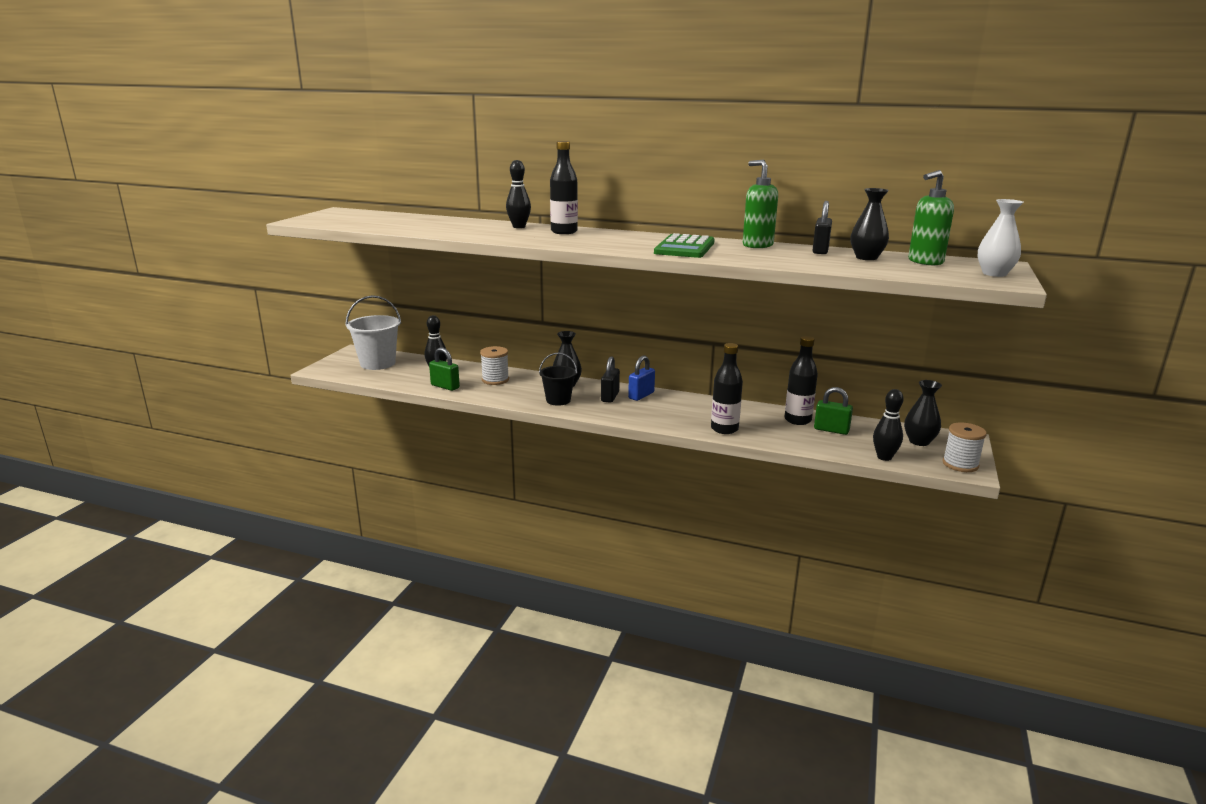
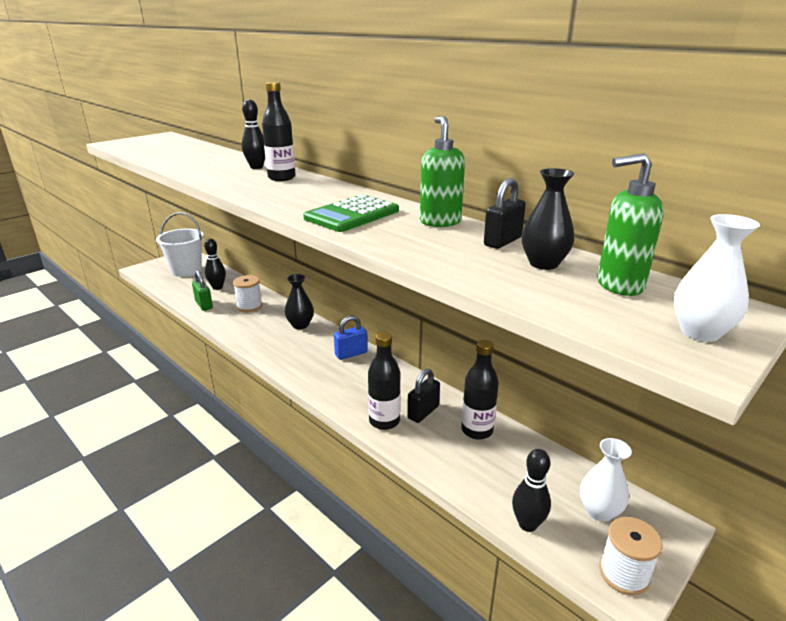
camera: 25 degrees right, 5 degrees up
(558, 400) = (272, 342): black bucket -> none
(610, 397) = (321, 348): black padlock -> black padlock (423, 412)
(831, 430) = (502, 457): green padlock -> none
(919, 441) = (599, 511): black vase -> white vase

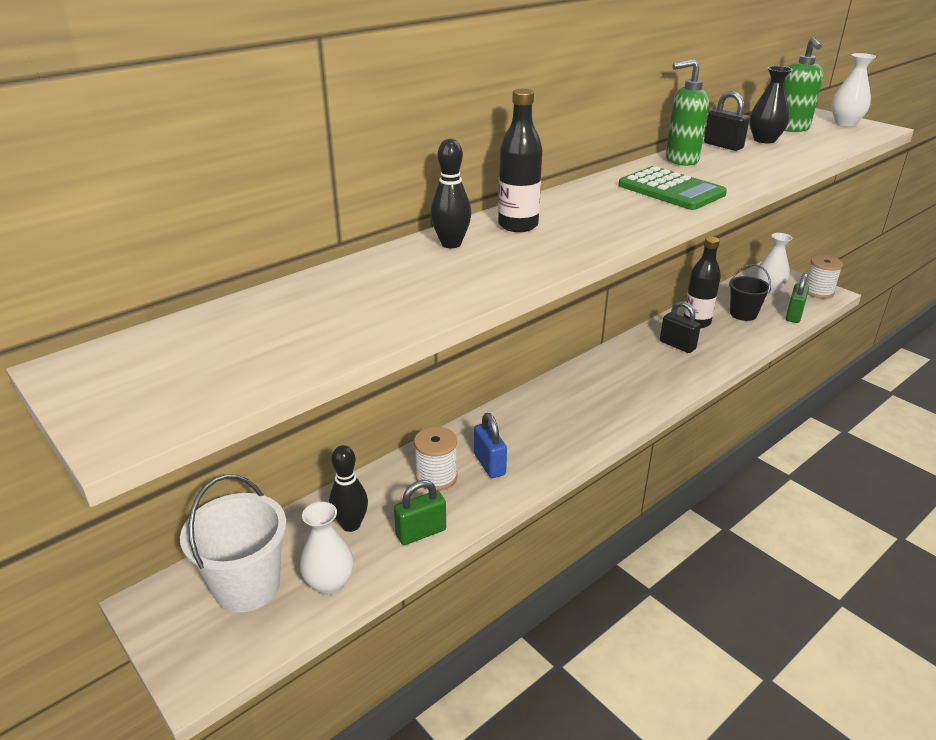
camera: 85 degrees left, 5 degrees up
(178, 286) = (329, 583): none -> white vase
(300, 325) = (503, 423): black vase -> none
(351, 354) = (576, 383): blue padlock -> blue padlock (489, 464)
(384, 421) = (697, 366): black bottle -> none
(511, 472) = (743, 314): none -> black bucket
(527, 524) = (793, 315): black bowling pin -> green padlock

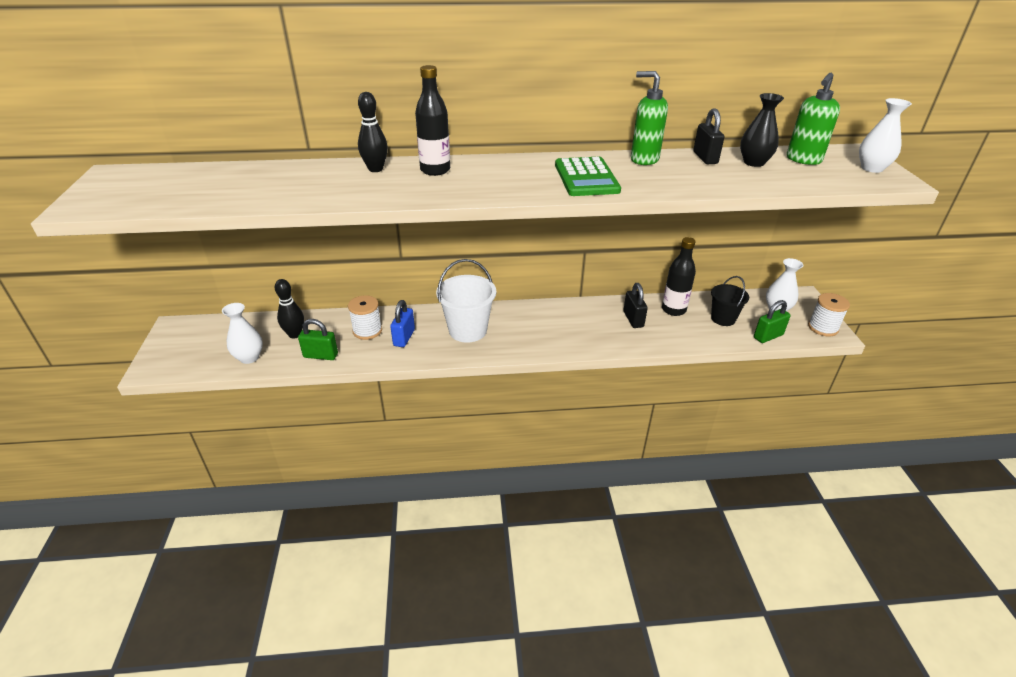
camera: 35 degrees right, 5 degrees up
(247, 586) = (216, 340): white bucket -> white bucket (468, 330)

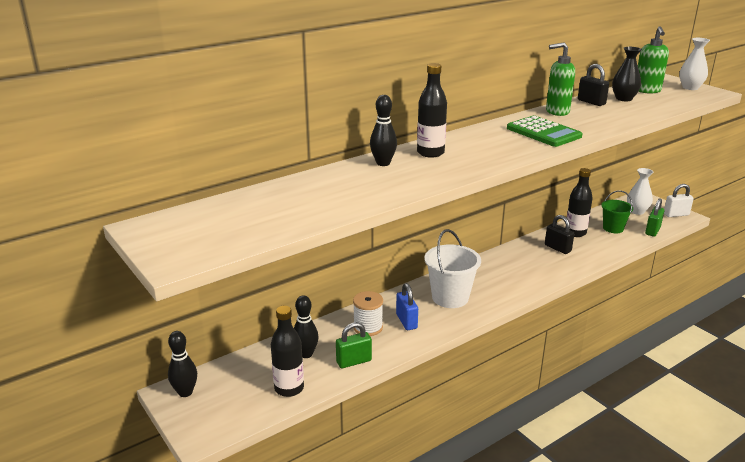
camera: 30 degrees left, 10 degrees down
(183, 330) = (185, 392): none -> black bowling pin
(249, 357) = (289, 388): white vase -> black bottle
(723, 319) = (613, 228): black bucket -> green bucket
(823, 328) = (676, 214): white spool -> white padlock

